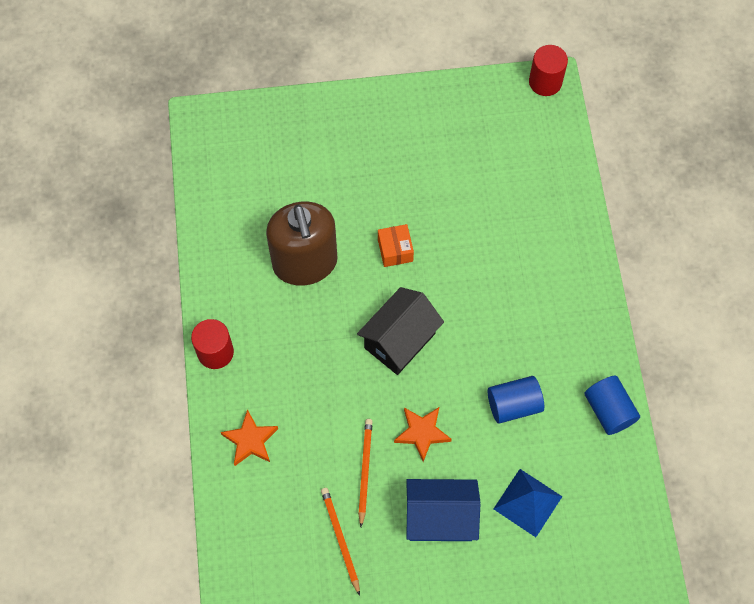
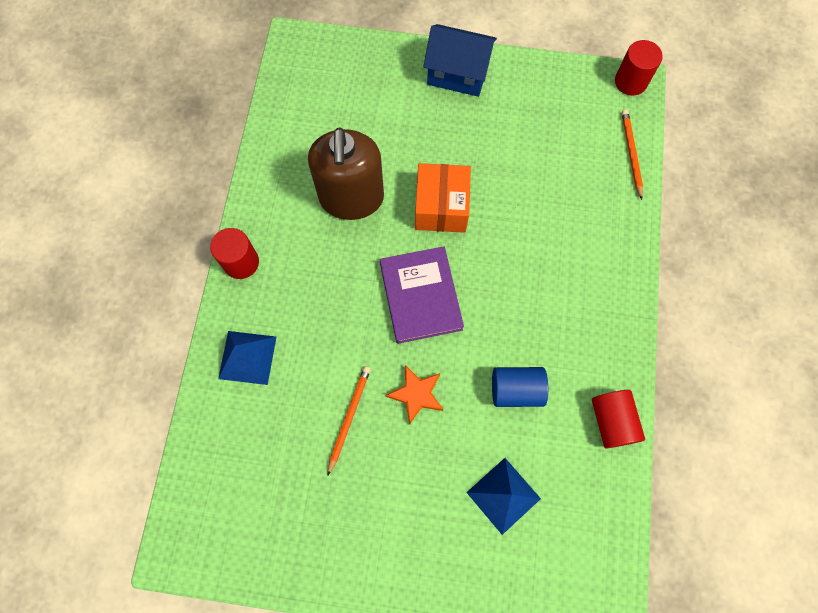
camera: 15 degrees right, 5 degrees up
(250, 440) = (247, 357): orange star -> blue pyramid
(340, 539) = (304, 481): orange pencil -> orange pencil (631, 153)
(395, 250) = (441, 207): orange box -> orange box, size x1.69
(400, 341) = (420, 296): black house -> purple book
(440, 518) = (410, 487): blue house -> blue house (457, 74)
(609, 410) = (612, 421): blue cylinder -> red cylinder

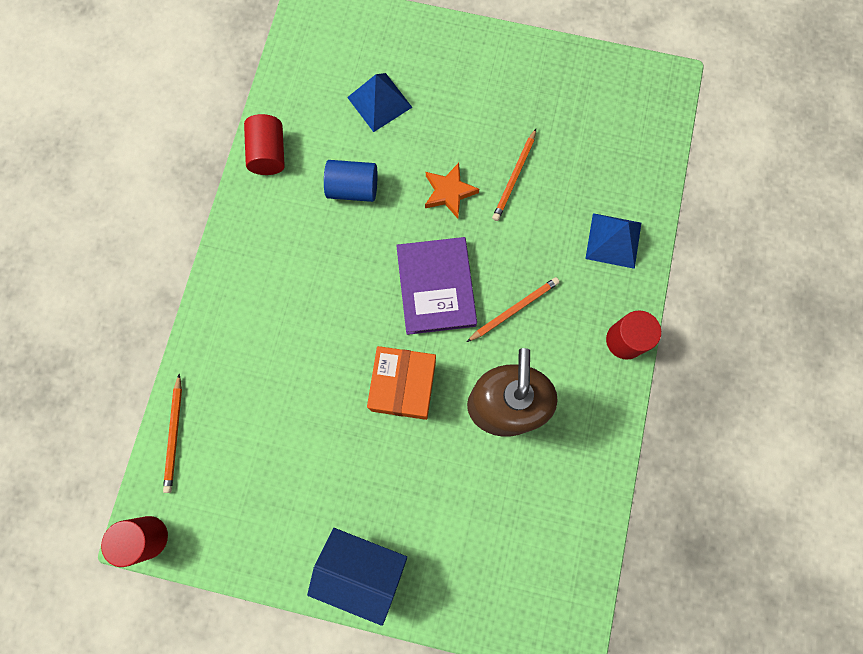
camera: 175 degrees left, 5 degrees up
(345, 282) = (514, 309): none -> orange pencil

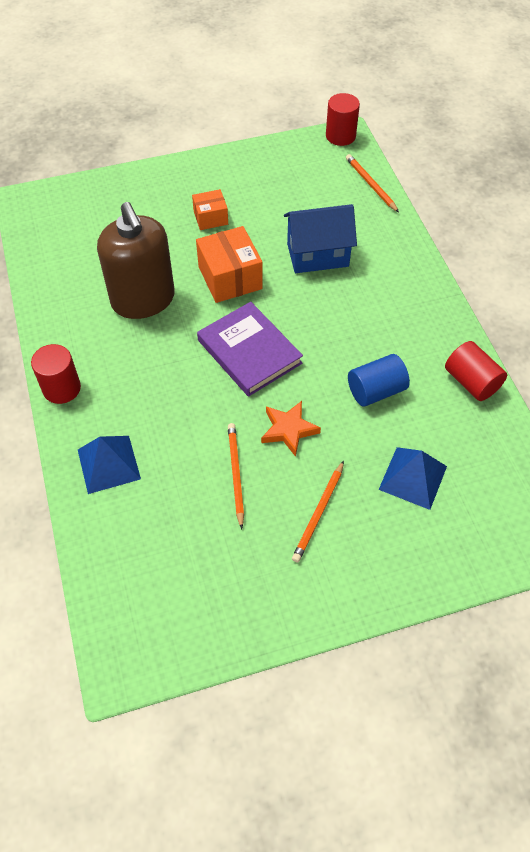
camera: 150 degrees right, 20 degrees down
(362, 568) = (190, 177): blue house -> blue house (317, 255)
(375, 485) = (210, 218): none -> orange box
(514, 309) = (172, 366): orange pencil -> orange pencil (318, 513)

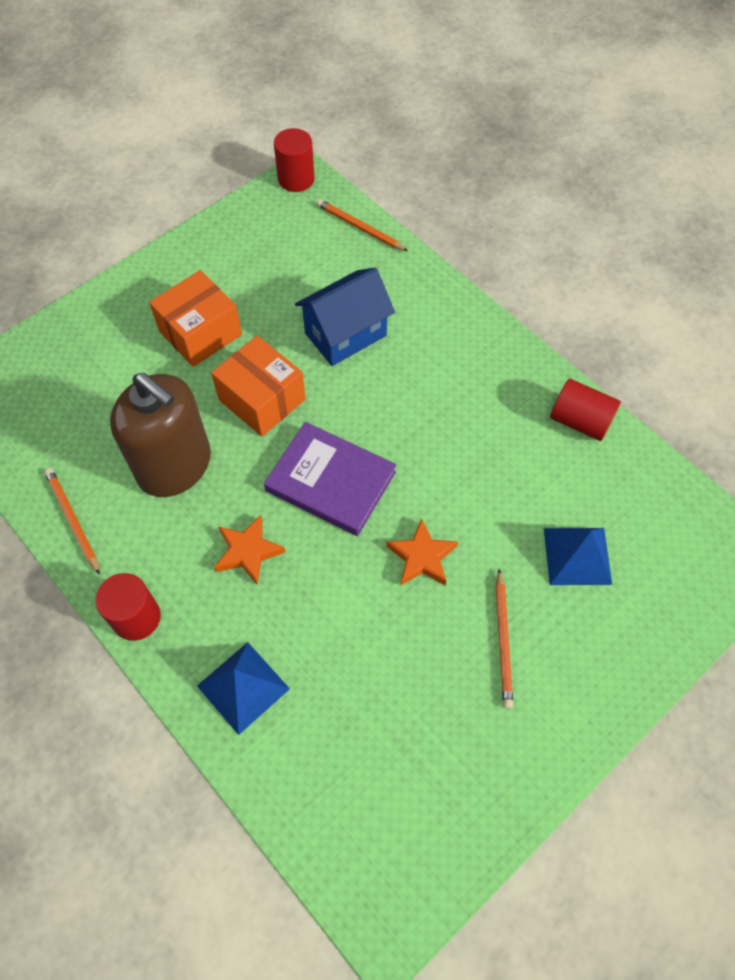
camera: 25 degrees left, 5 degrees up
(162, 376) = (248, 552): none -> orange star
(210, 218) = (200, 333): orange box -> orange box, size x1.69
(235, 474) = (392, 634): orange pencil -> orange pencil (72, 520)
(376, 391) = (489, 472): blue cylinder -> none

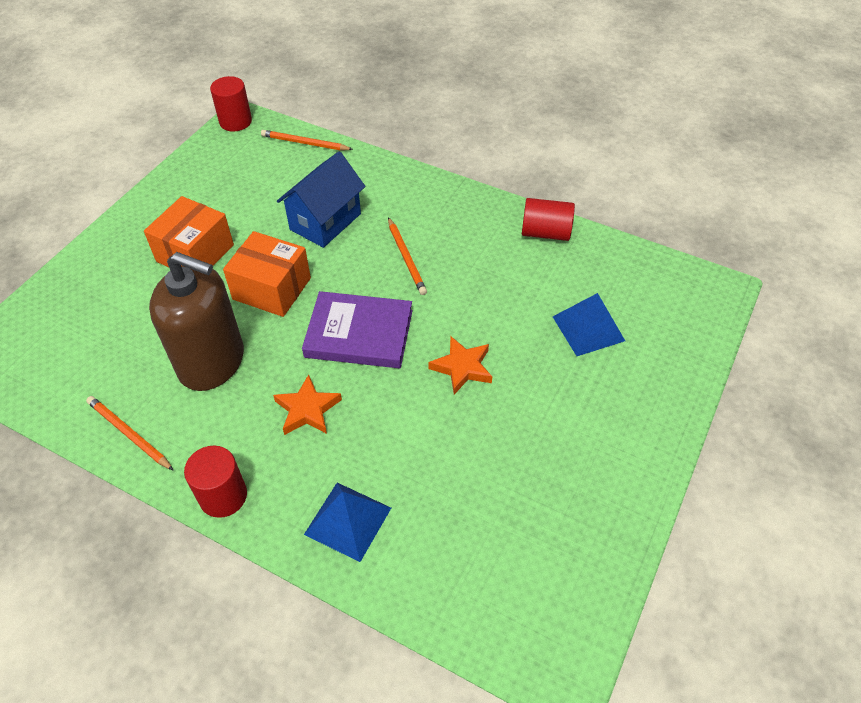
camera: 20 degrees left, 10 degrees down
(503, 640) = (558, 409): orange pencil -> orange pencil (406, 258)

